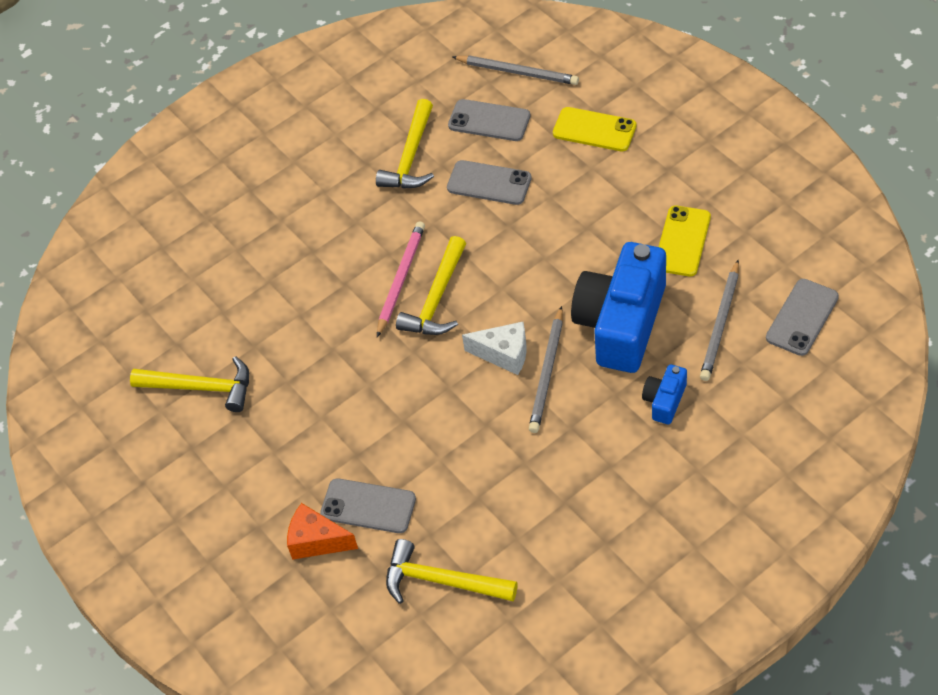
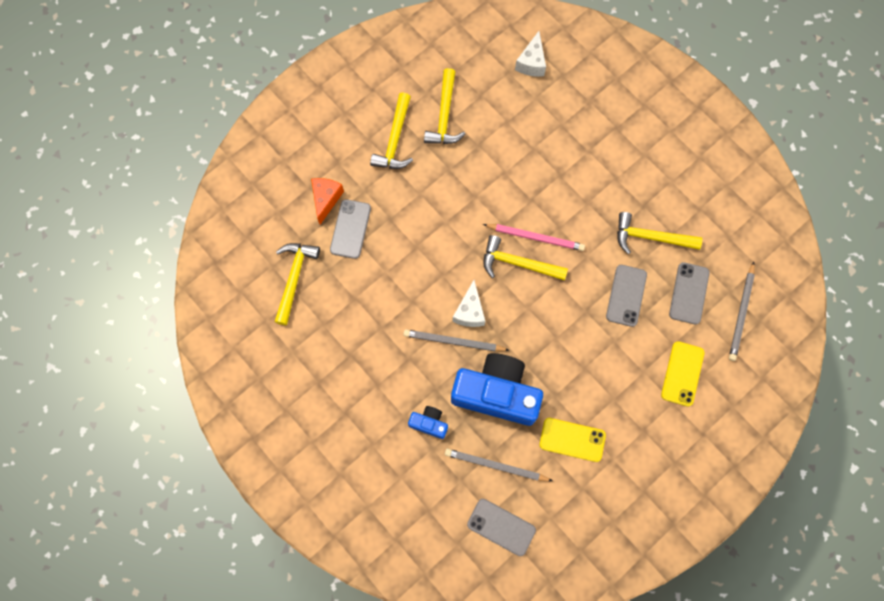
camera: 80 degrees right, 20 degrees up
(136, 282) = (531, 63): none -> white cheese
(230, 450) = (395, 139): none -> yellow hammer

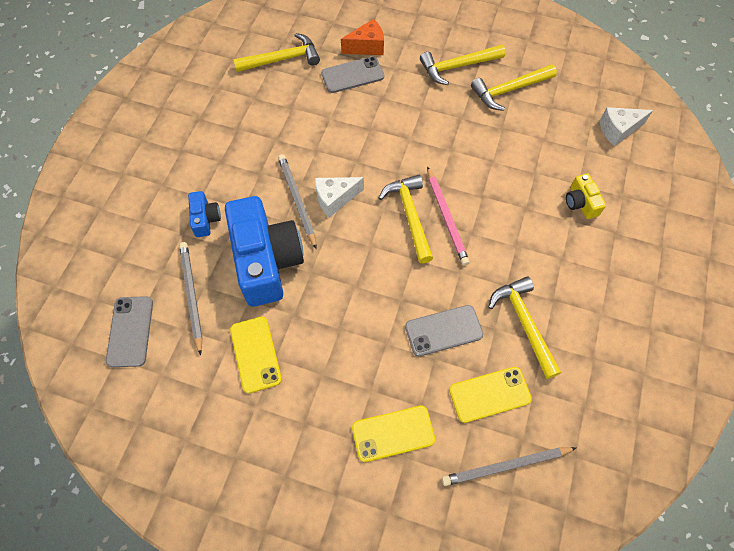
camera: 60 degrees right, 10 degrees down
(578, 134) = (580, 202): none -> yellow camera
(689, 293) = (489, 394): grey phone -> yellow phone

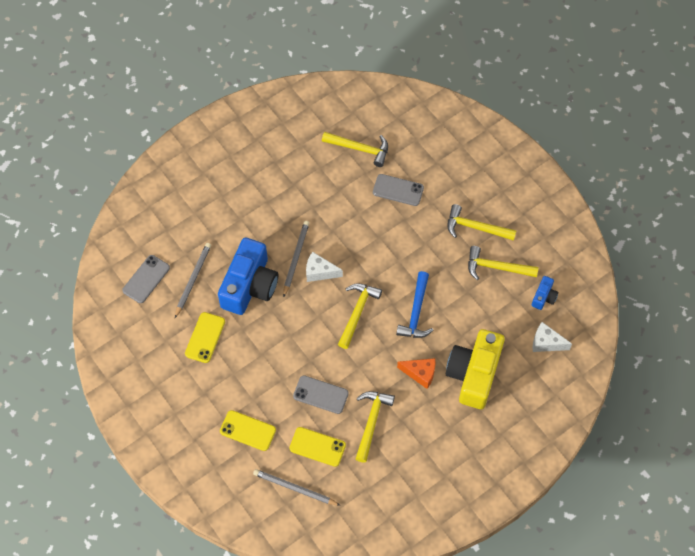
camera: 35 degrees right, 0 degrees up
(205, 219) = (232, 235): blue camera -> blue camera (544, 297)
(367, 47) = (425, 174): orange cheese -> orange cheese (420, 373)
(446, 218) = (379, 328): pink pencil -> none
(470, 178) = (416, 312): none -> blue hammer
(580, 202) = (474, 374): yellow camera -> yellow camera, size x2.25

